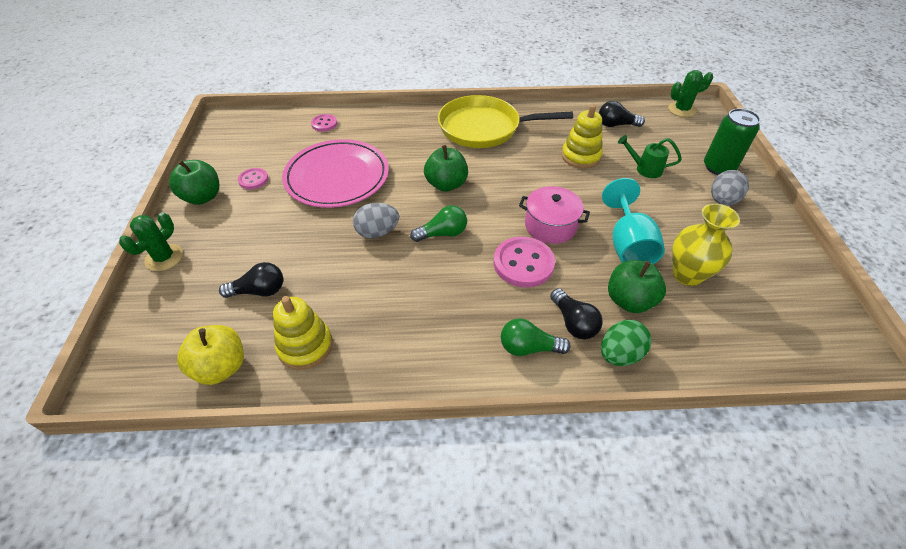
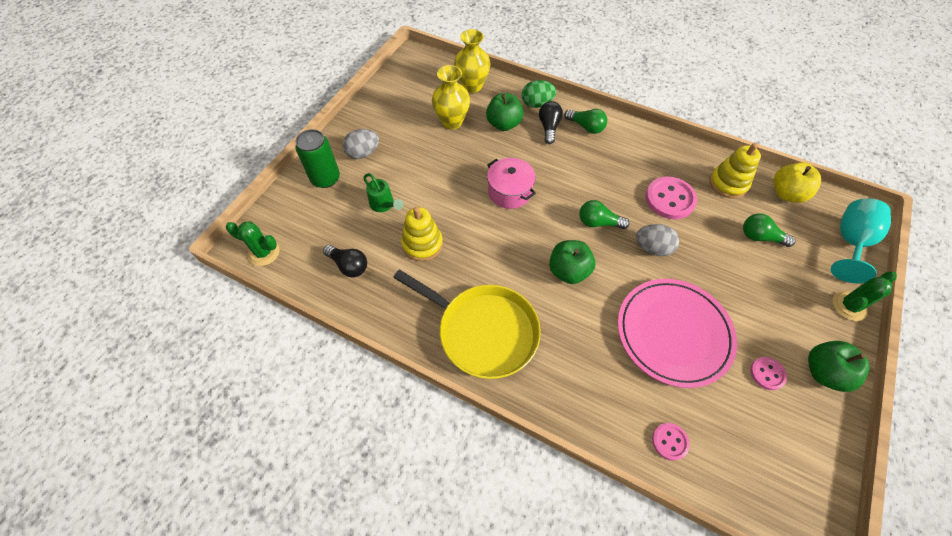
camera: 150 degrees left, 10 degrees up
(259, 291) = (760, 237): black light bulb -> green light bulb
(523, 263) = (552, 173): pink button -> pink button (669, 199)
(627, 244) = (468, 154): turquoise goblet -> turquoise goblet (849, 242)
(726, 341) = (472, 86): none -> yellow vase

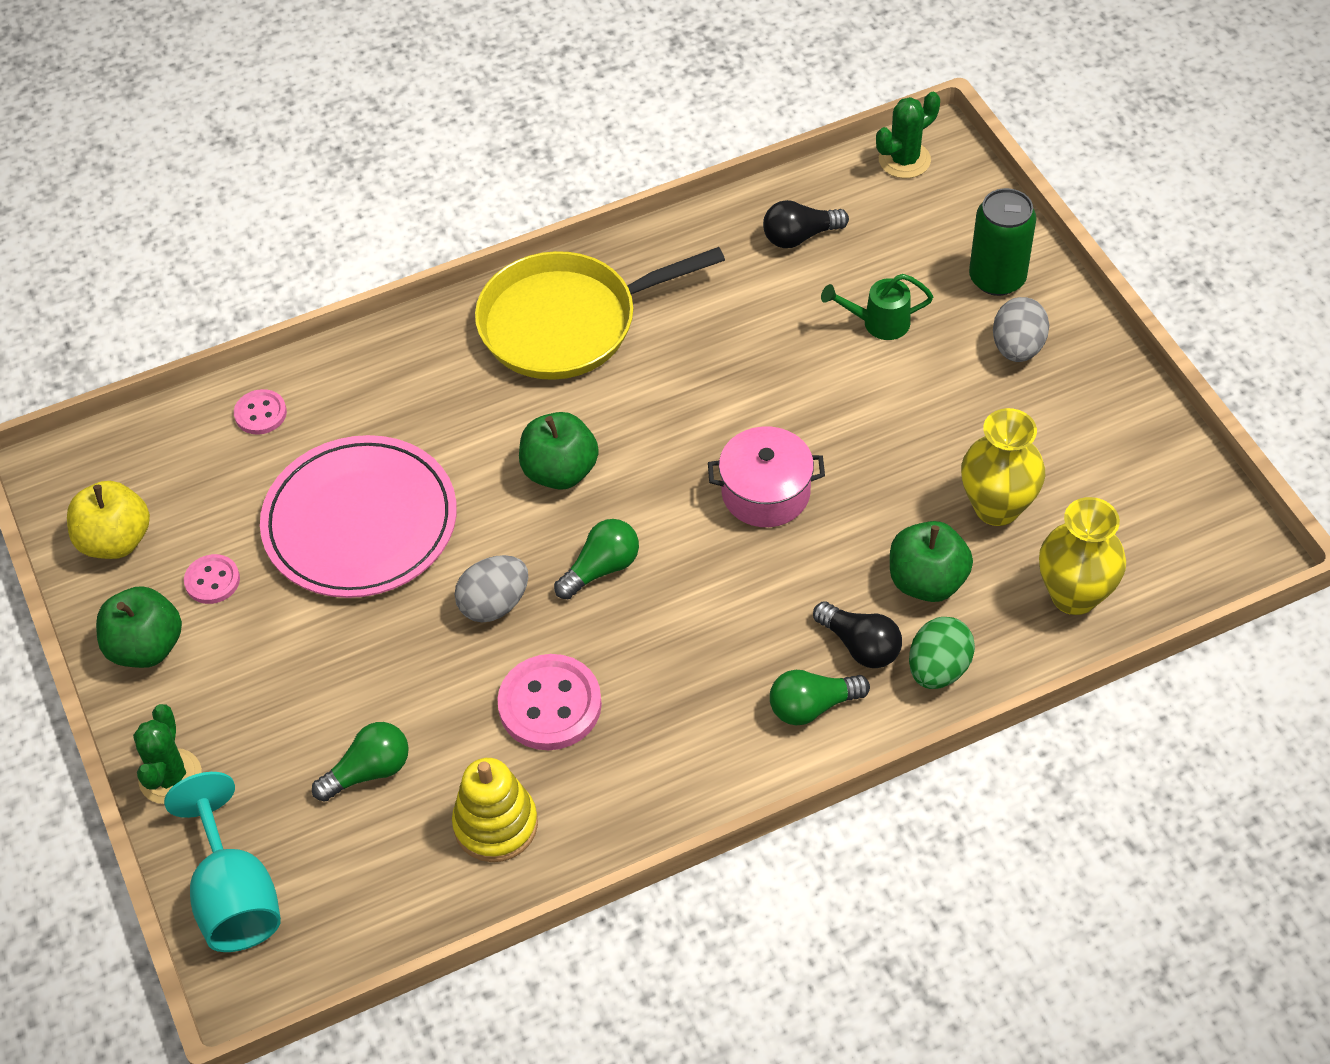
camera: 130 degrees right, 5 degrees down
(422, 244) = (763, 331): yellow stacking toy -> none
(786, 193) = (393, 899): yellow apple -> yellow apple (116, 540)

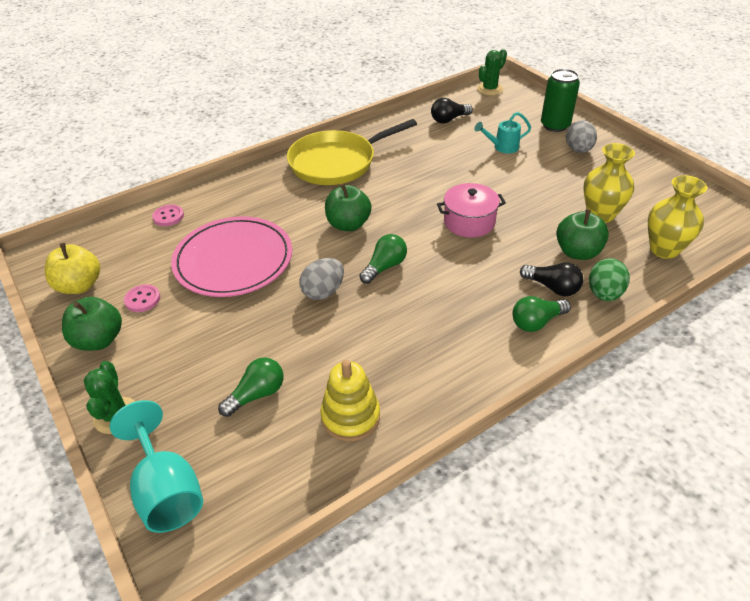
camera: 10 degrees left, 10 degrees down
(550, 705) = (371, 341): pink button -> none
(878, 323) = (502, 147): green watering can -> turquoise watering can

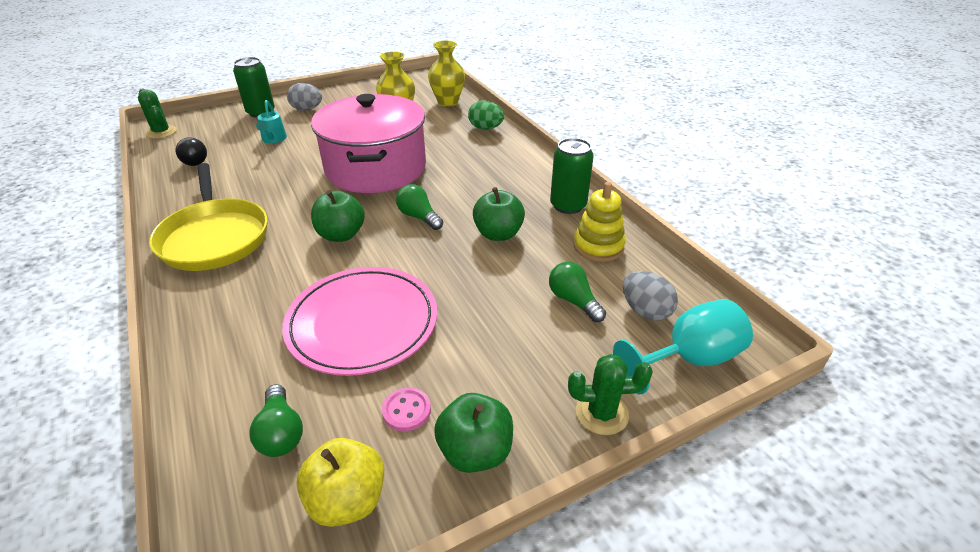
camera: 85 degrees left, 5 degrees down
(168, 216) = (225, 399): pink button -> none
(323, 292) = (442, 255): grey egg -> grey egg (645, 311)
(432, 386) = (568, 205): none -> green can
(469, 222) = (376, 168): pink pot -> pink pot, size x2.08
(537, 322) = (508, 156): green light bulb -> green light bulb (281, 432)
(552, 287) = (473, 145): black light bulb -> none
(577, 252) = (437, 130): green apple -> green apple (498, 234)

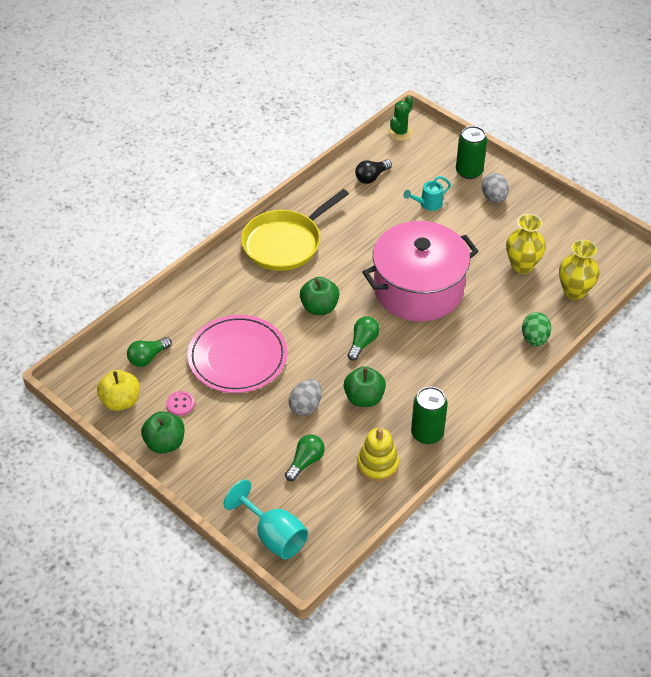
camera: 70 degrees right, 10 degrees up
(602, 413) = (211, 495): green cactus -> none
(645, 311) = (312, 506): grey egg -> grey egg (305, 406)

